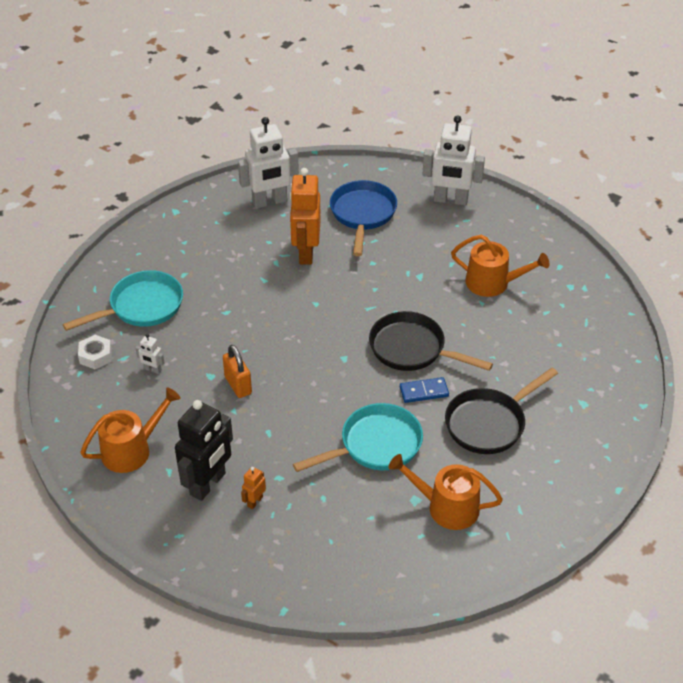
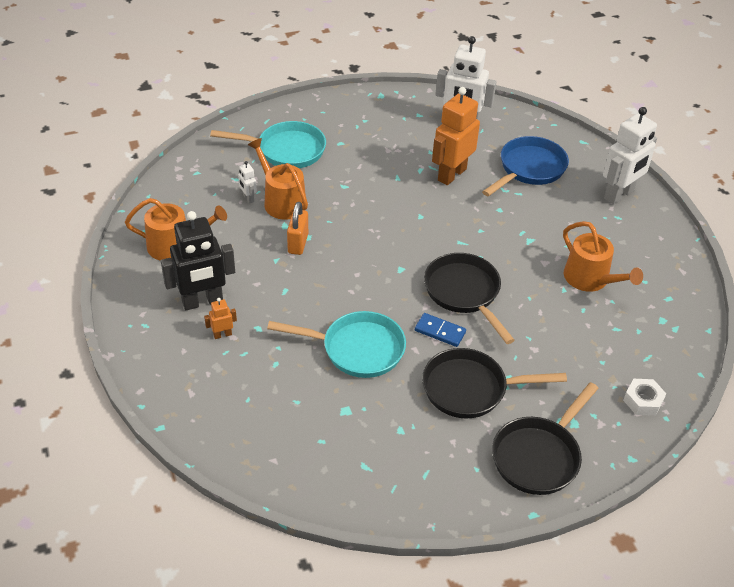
camera: 35 degrees right, 0 degrees up
(96, 356) = (219, 167): white nut -> white nut (643, 401)
(447, 507) = (365, 432): orange watering can -> orange watering can (281, 201)
(450, 200) = (619, 195): white robot -> white robot turned 90 degrees counterclockwise
(582, 444) = (538, 456): none -> black pan

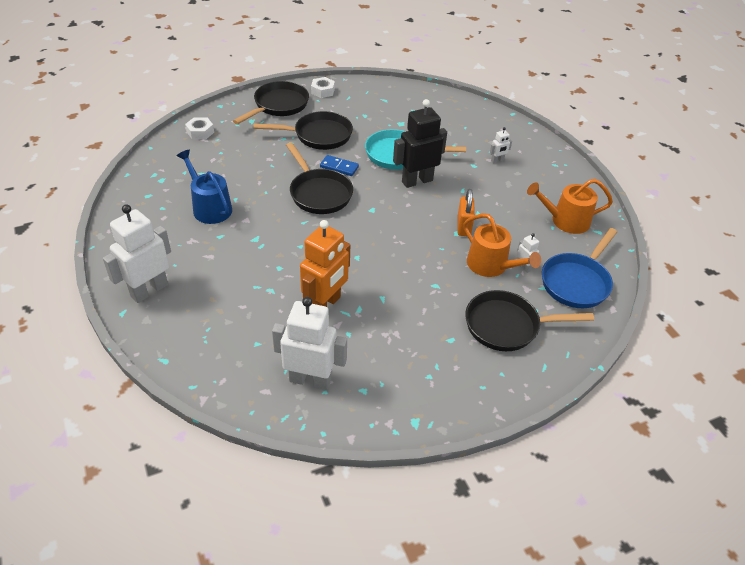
camera: 175 degrees right, 0 degrees up
(202, 302) = (522, 180): black robot -> black robot (417, 181)
(222, 334) = (497, 160): orange robot -> white robot
(286, 150) = (507, 326): turquoise pan -> black pan
(469, 492) = (323, 91): none -> white nut
(529, 169) = (239, 317): blue pan -> blue pan (576, 282)
(590, 279) = (209, 207): orange watering can -> blue watering can

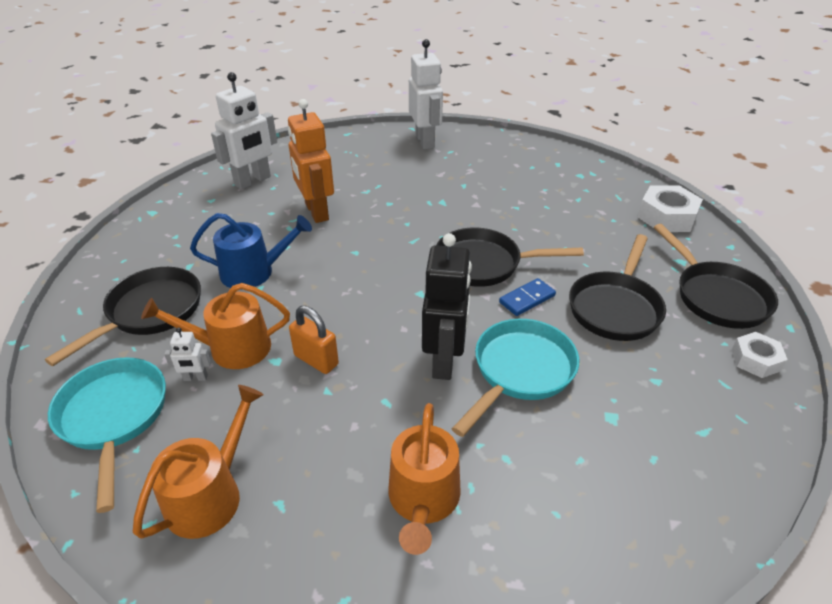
camera: 125 degrees right, 5 degrees down
(200, 132) = (666, 217): white nut -> white nut, size x1.62
(209, 207) = (513, 190): blue watering can -> blue watering can (254, 272)
(497, 160) = (423, 500): white robot -> orange watering can
(576, 282) = (114, 417): blue pan -> turquoise pan

